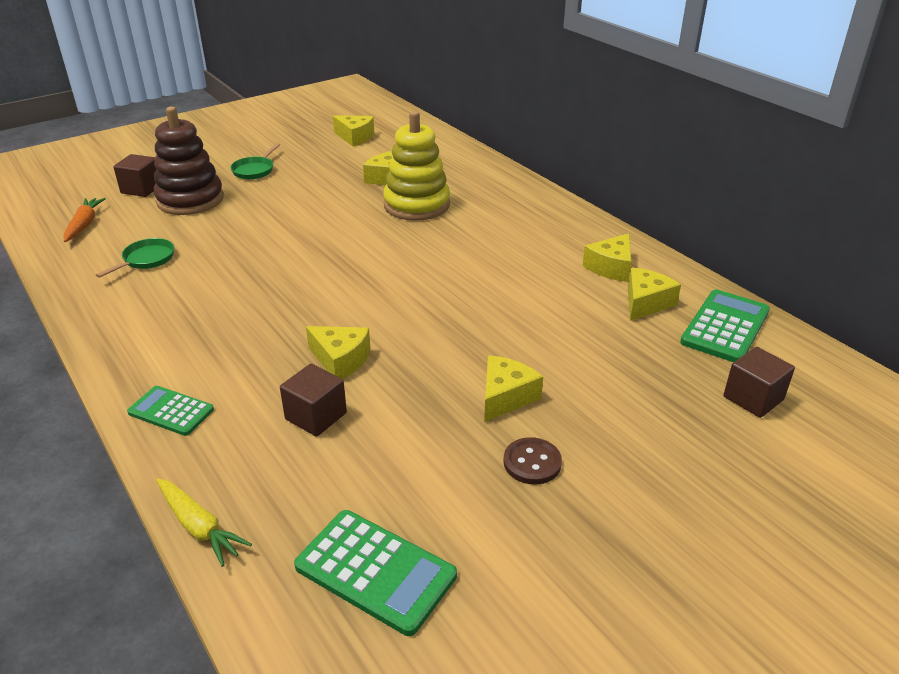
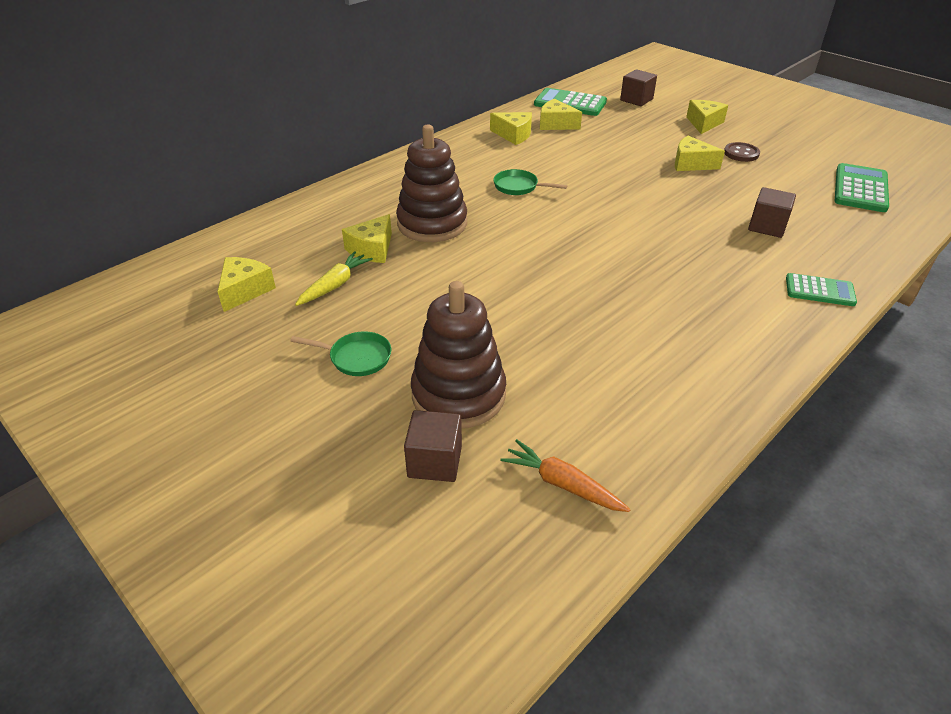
camera: 100 degrees left, 5 degrees up
(84, 225) = (562, 484): orange carrot -> orange carrot turned 45 degrees clockwise
(146, 260) = (619, 384): green pan -> green pan (518, 187)
(171, 411) = (819, 291): green calculator -> green calculator turned 90 degrees counterclockwise
(199, 527) = (897, 249): yellow carrot -> yellow carrot (335, 285)
(340, 360) = (700, 227): yellow cheese -> yellow cheese (704, 123)
(416, 205) = (432, 224): yellow stacking toy -> brown stacking toy

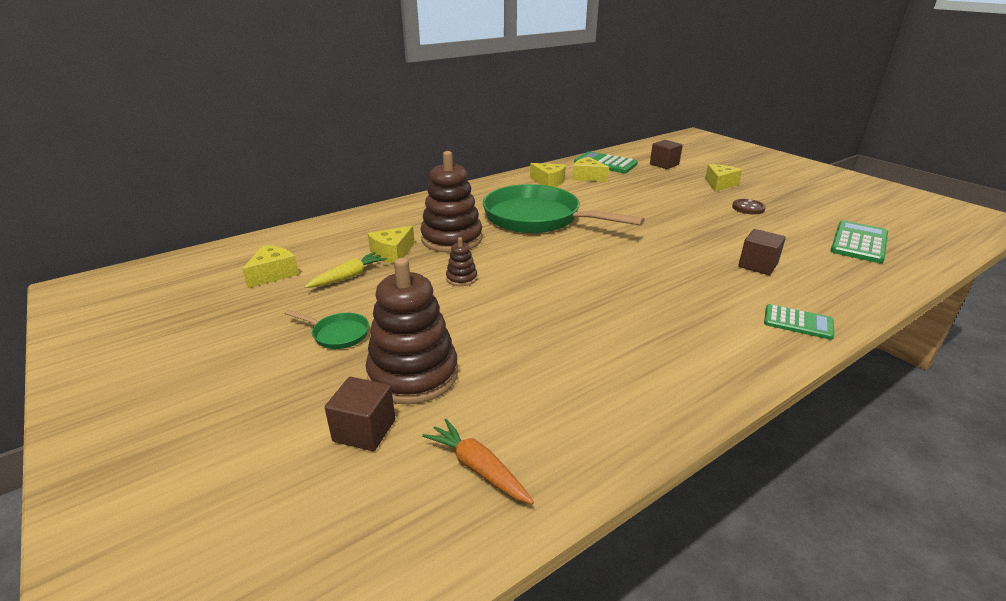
camera: 10 degrees right, 10 degrees down
(463, 274) = (461, 278): none -> brown stacking toy
(518, 187) = (537, 218): green pan -> green pan, size x2.49
(691, 164) = (699, 212): yellow cheese -> none

